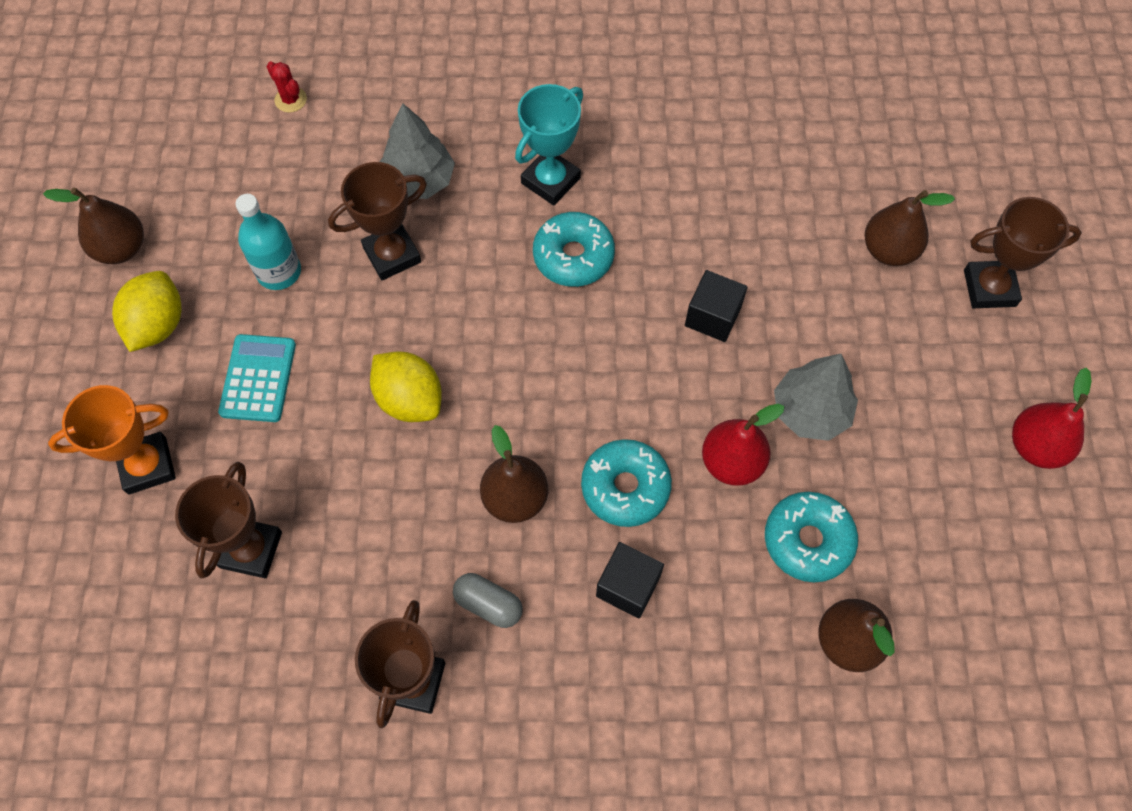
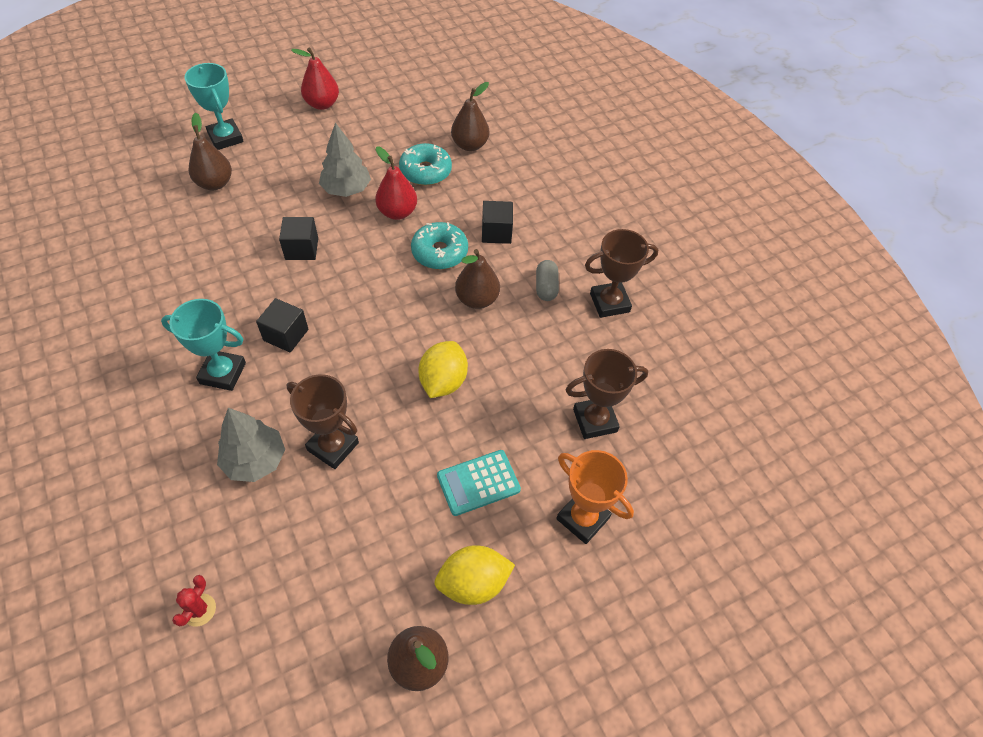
camera: 120 degrees left, 10 degrees down
(279, 272) = (383, 518): turquoise bottle -> none
(573, 256) = (286, 335): turquoise donut -> black cube
(989, 288) = (225, 138): brown trophy -> turquoise trophy

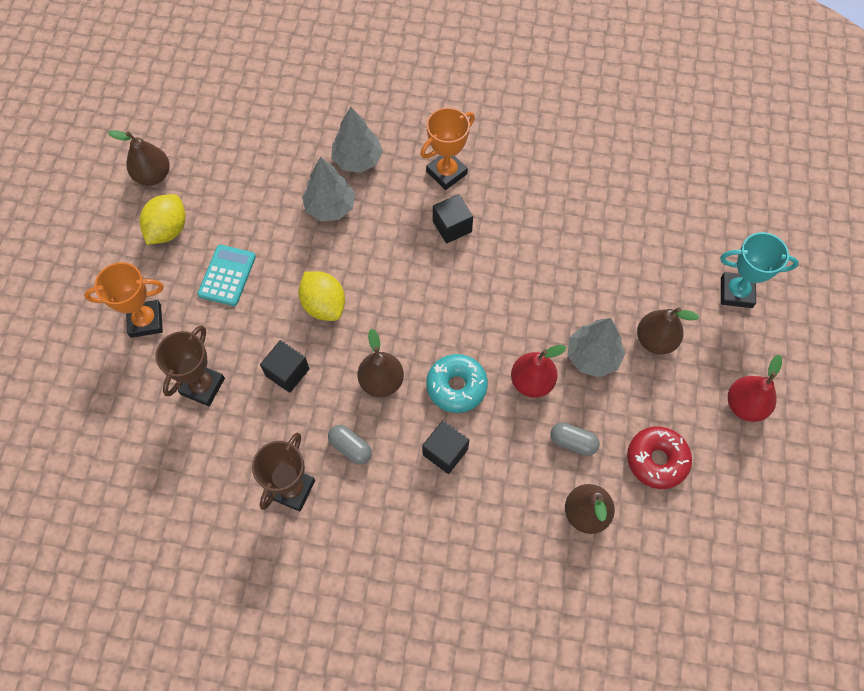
camera: 130 degrees right, 10 degrees up
(199, 610) = (282, 92): red cactus -> none
(215, 183) = (671, 255): brown pear -> brown pear (655, 340)
(223, 373) = (446, 173): turquoise trophy -> orange trophy
(301, 249) = (539, 282): black cube -> black cube (287, 372)
(333, 446) = (330, 207): brown trophy -> grey tree
(401, 128) = (656, 460): none -> red donut
(425, 171) = (573, 442): turquoise donut -> grey capsule

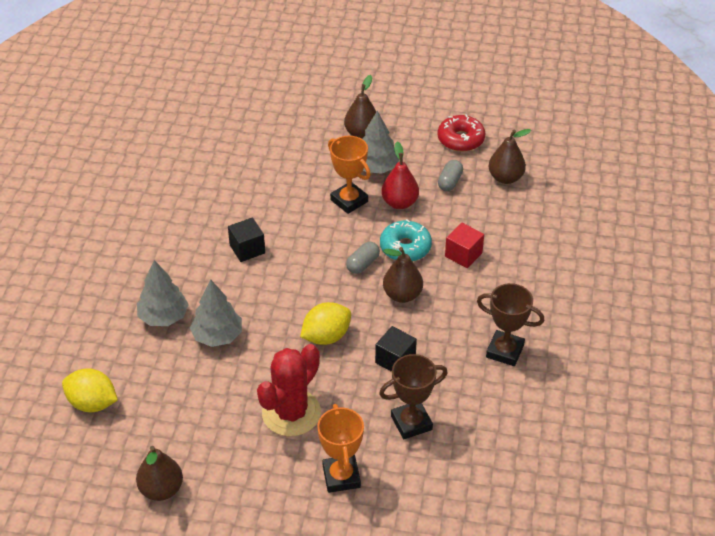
camera: 90 degrees left, 20 degrees down
(168, 230) = (233, 468): yellow lemon -> yellow lemon (92, 403)
(203, 386) = (411, 423): brown trophy -> brown trophy turned 45 degrees counterclockwise
(227, 275) = (291, 413): turquoise calculator -> red cactus
(350, 447) = (464, 314): grey capsule -> grey capsule (362, 264)
(445, 452) = (463, 254): black cube -> red cube
(446, 173) = (187, 252): orange trophy -> orange trophy (349, 201)
(736, 292) = (320, 89): turquoise trophy -> none
(744, 405) = (414, 93): red pear -> none

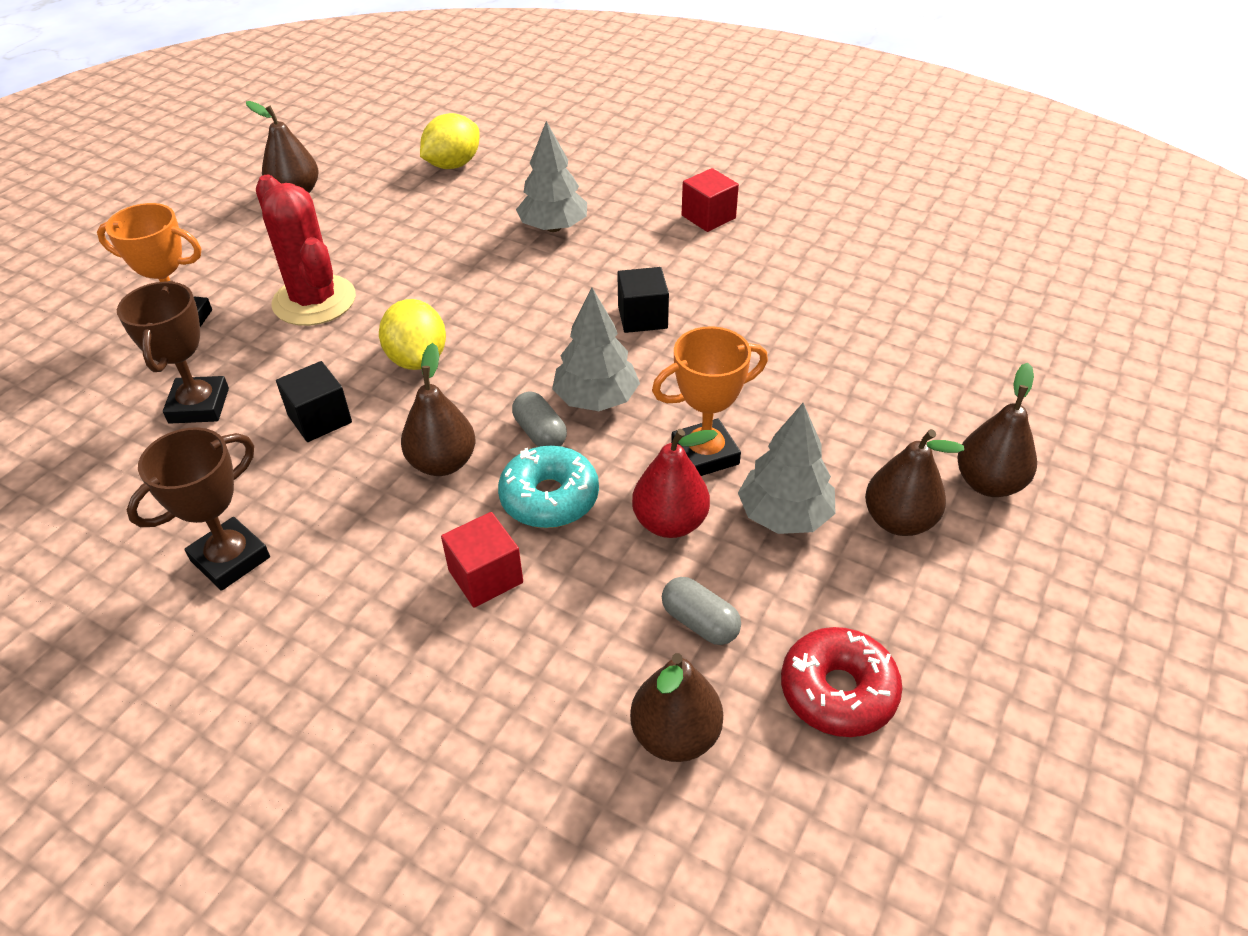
camera: 110 degrees right, 0 degrees up
(127, 243) = (708, 217): none -> red cube
(217, 336) = (490, 264): grey tree -> grey tree (596, 399)
(325, 110) = (988, 483): none -> brown pear

